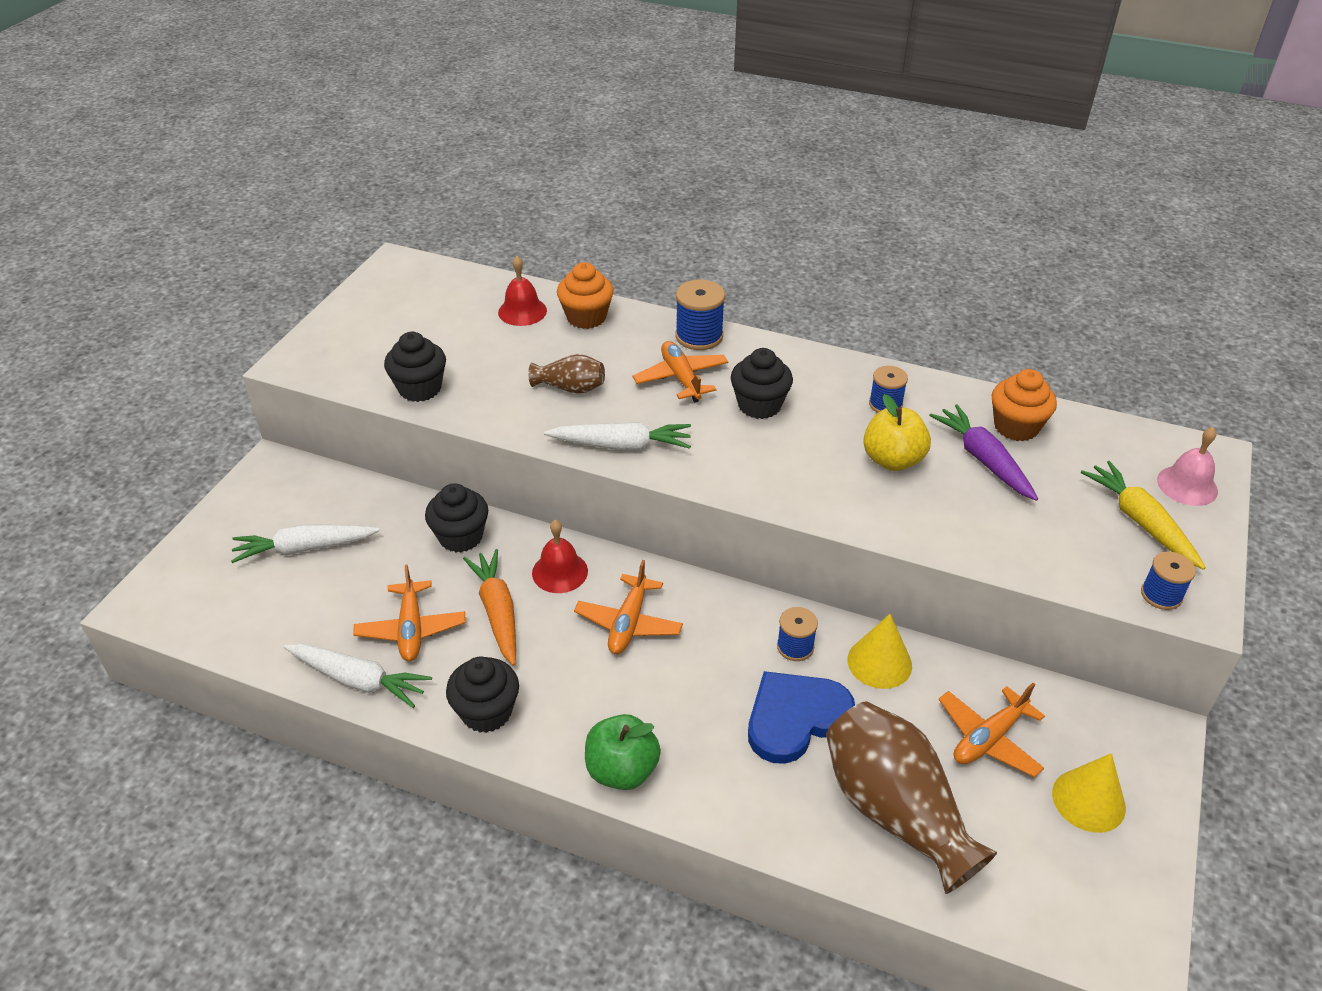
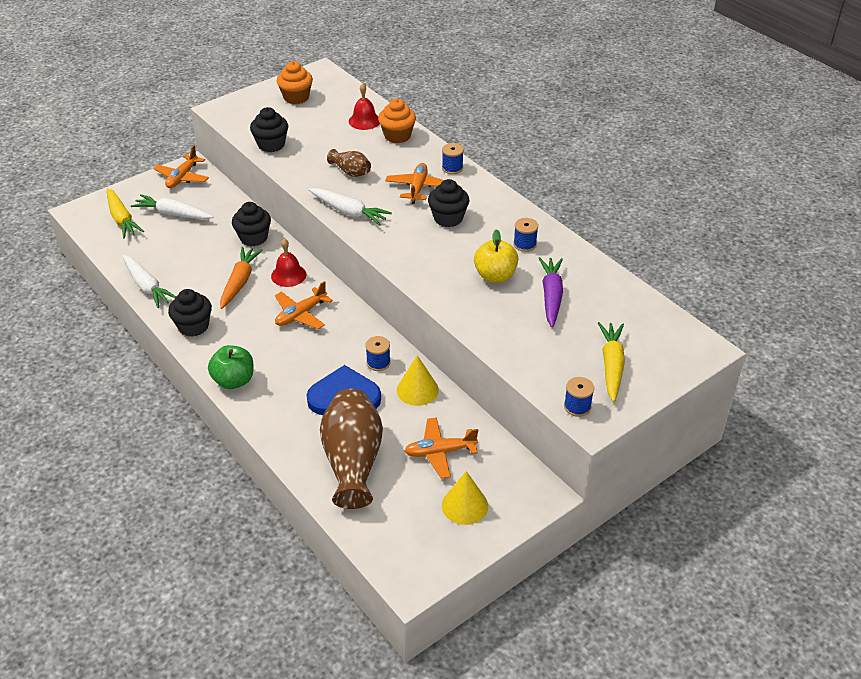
camera: 30 degrees right, 0 degrees up
(225, 588) = (122, 219): none -> yellow carrot
(411, 629) = (191, 273): orange plane -> orange plane (182, 177)
(699, 336) = (452, 168): blue spool -> blue spool, size x0.65
(1016, 427) = (593, 286): orange cupcake -> orange cupcake (296, 97)
(1187, 485) = (667, 359): pink bell -> none

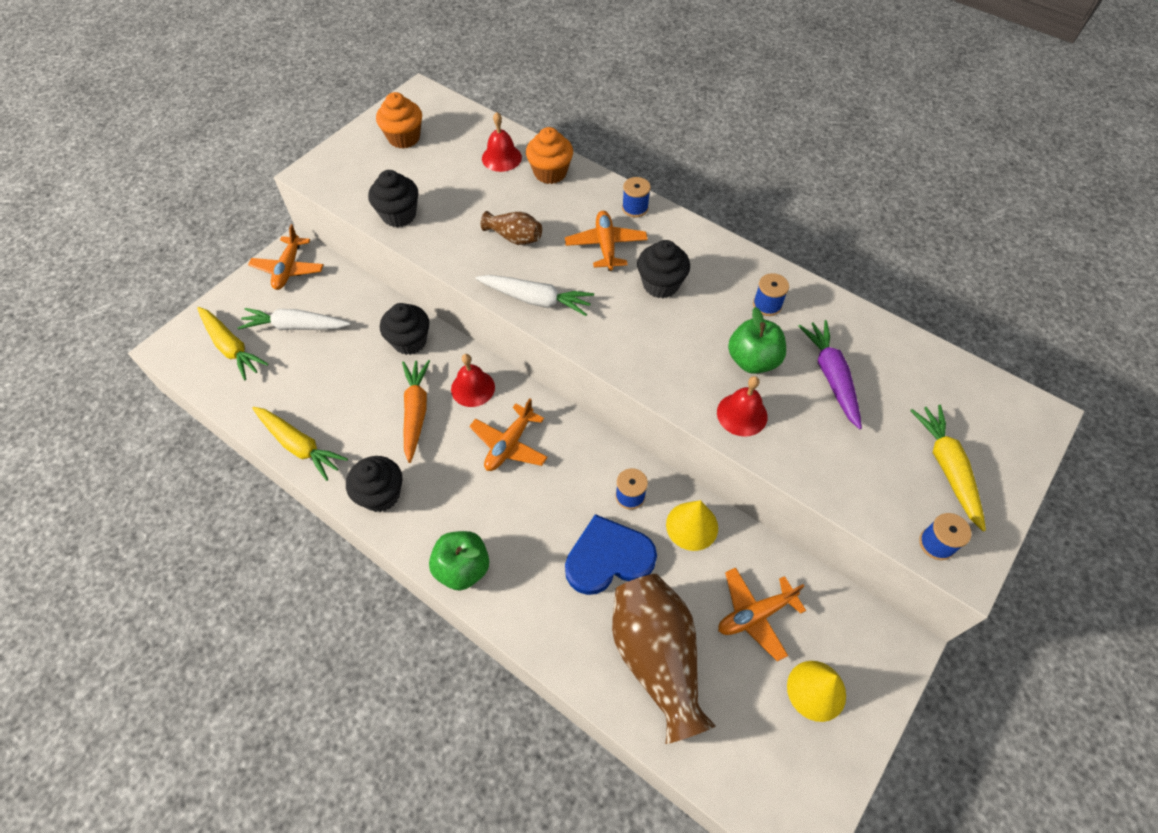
camera: 15 degrees left, 15 degrees up
(147, 286) = (299, 445): white carrot -> yellow carrot
(469, 306) = (742, 414): none -> red bell
(495, 276) = (752, 360): yellow apple -> green apple

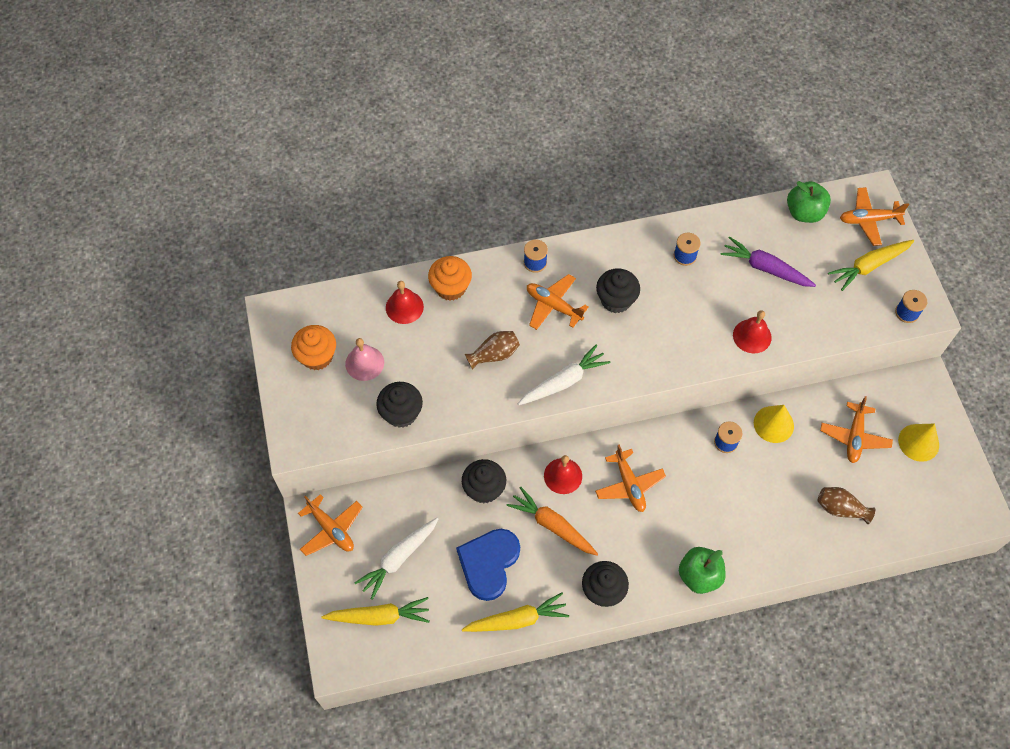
camera: 50 degrees left, 5 degrees up
(425, 166) = (364, 363): none -> pink bell
(608, 558) = (758, 487): blue heart -> blue heart (489, 563)
(656, 658) = (840, 508): brown vase -> brown vase, size x0.50
(752, 360) = (719, 298): green apple -> green apple (804, 212)
(947, 468) = (869, 266): yellow carrot -> yellow carrot turned 60 degrees counterclockwise
(1001, 431) = (868, 220): none -> orange plane

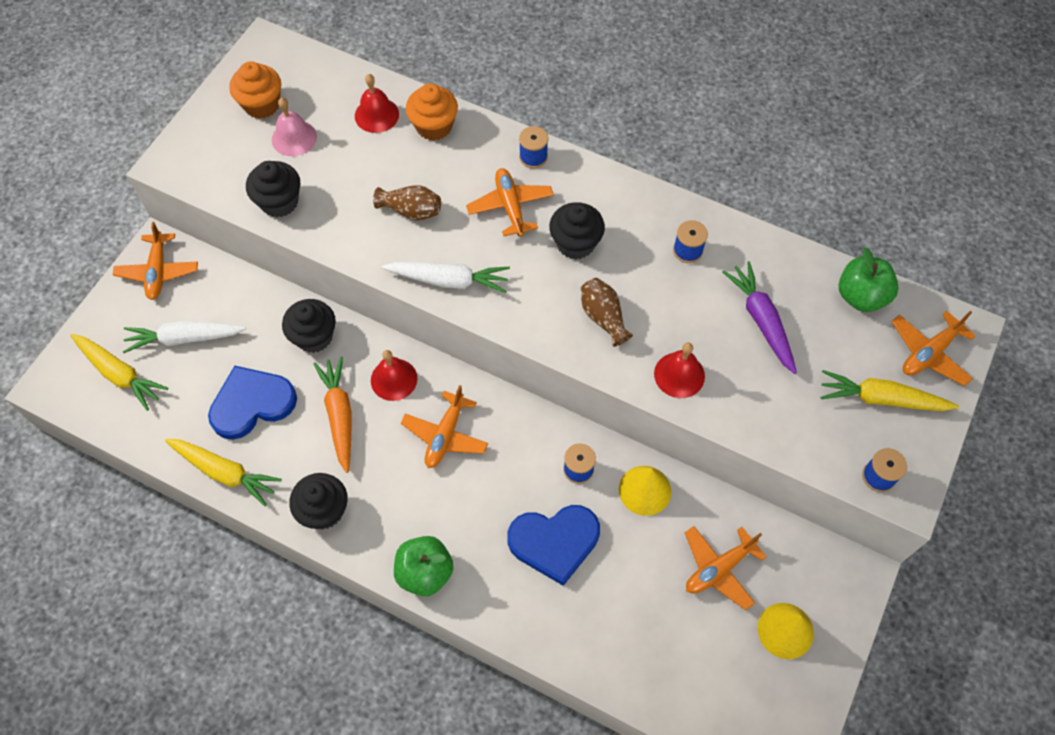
camera: 40 degrees right, 0 degrees up
(753, 496) = (554, 542): none -> blue heart
(840, 508) = (631, 627): brown vase -> brown vase (603, 317)
(868, 220) = (929, 353): orange plane -> orange plane turned 75 degrees counterclockwise

